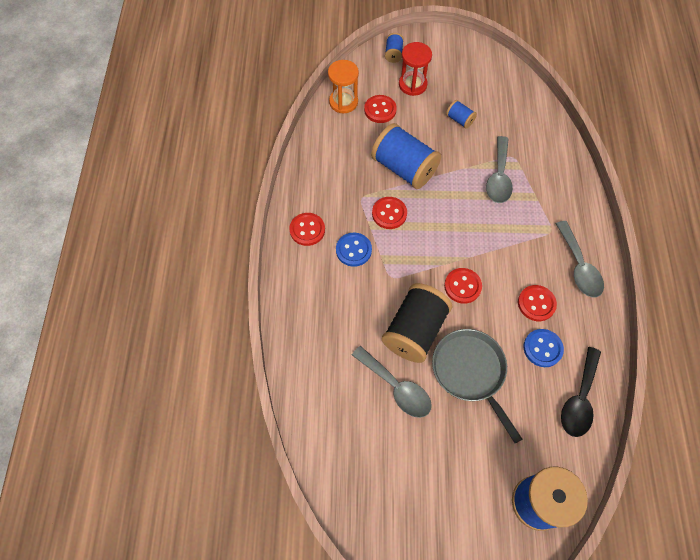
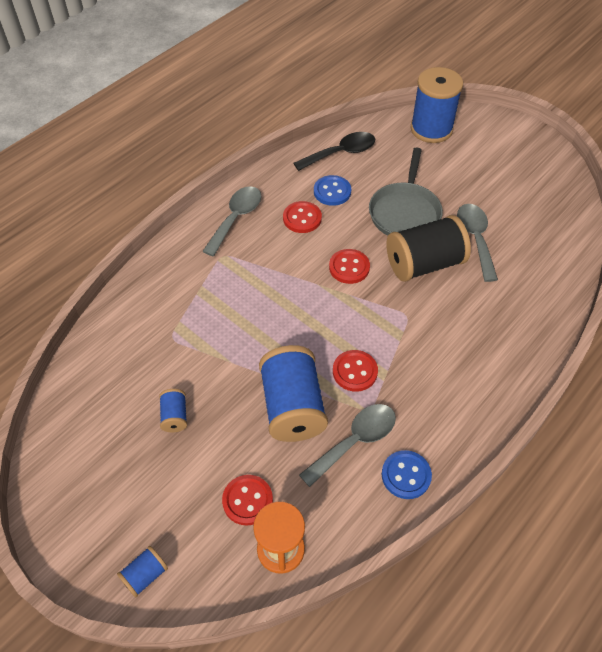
camera: 140 degrees left, 10 degrees down
(307, 230) = (456, 415): red button -> none
(353, 250) = (423, 362): blue button -> blue button (406, 475)
(412, 84) = (173, 505): red hourglass -> none
(499, 177) = (210, 329): grey spoon -> grey spoon (355, 441)

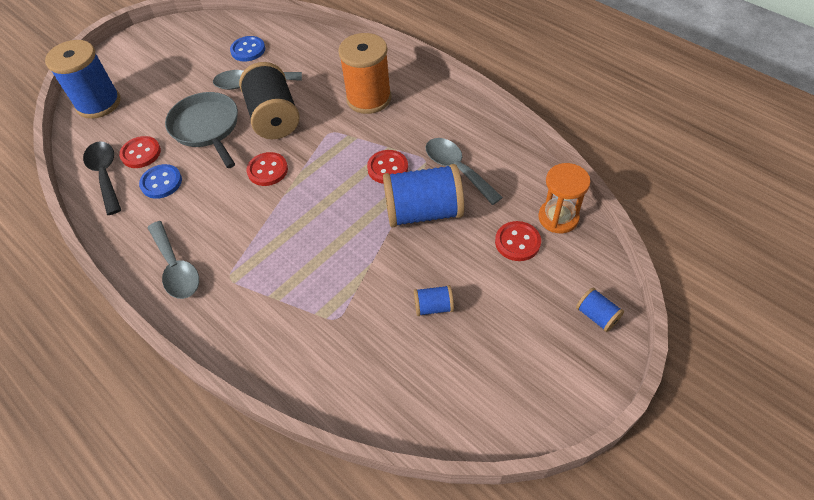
camera: 85 degrees left, 0 degrees up
(236, 218) = (176, 268): grey spoon -> grey spoon turned 150 degrees counterclockwise
(302, 218) = (192, 207): red button -> red button (141, 153)
(405, 212) = (207, 128): grey pan -> grey pan turned 135 degrees counterclockwise
(406, 475) = (486, 139): blue button -> blue button (248, 50)
(464, 349) = (369, 98): none -> orange spool

